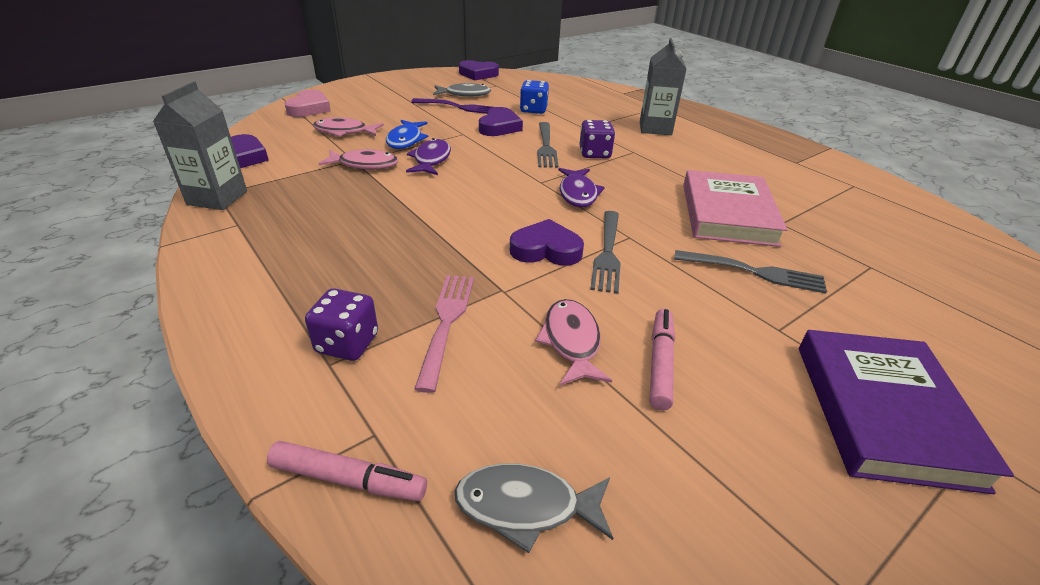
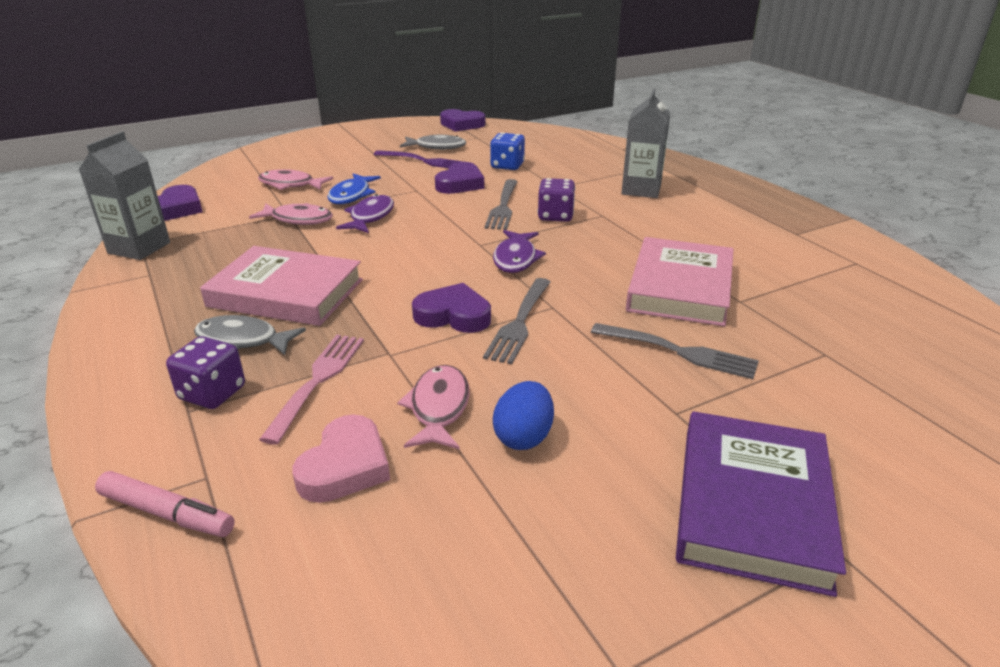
camera: 10 degrees right, 5 degrees down
(309, 108) = (263, 159): pink heart -> pink heart (345, 466)
(381, 236) = (286, 293): none -> pink book
(526, 506) = (324, 554): grey fish -> grey fish (243, 340)
(660, 364) = (523, 437): pink marker -> blue egg

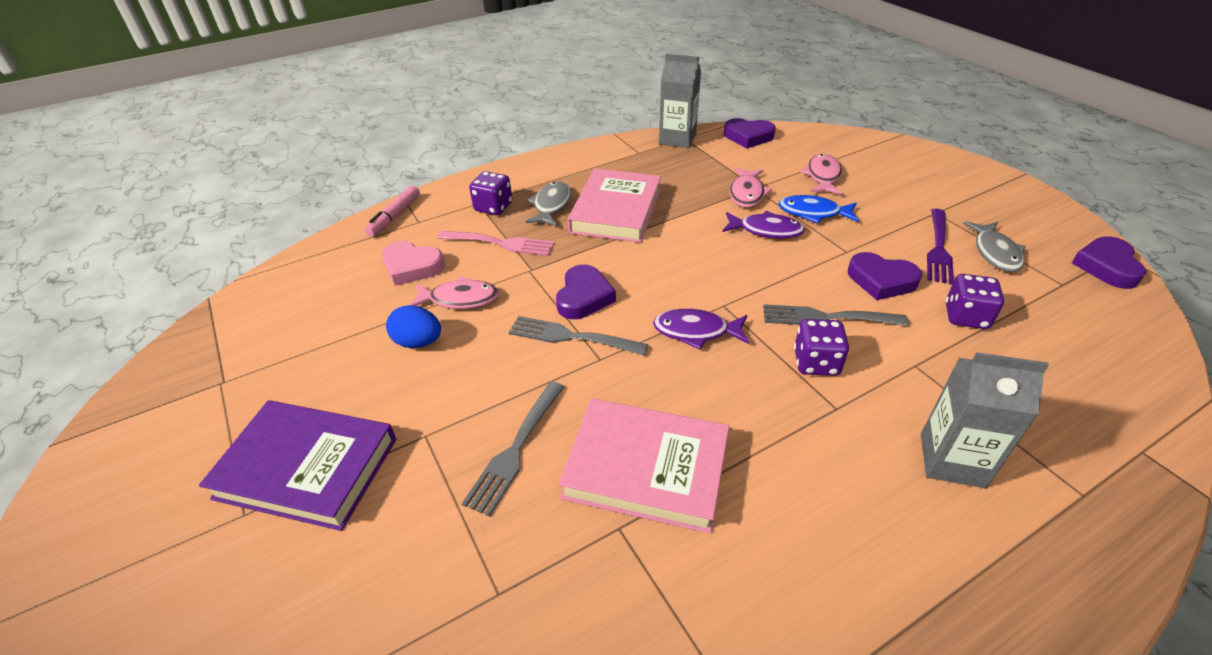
camera: 90 degrees right, 10 degrees up
(507, 166) = (966, 316): blue dice -> purple dice

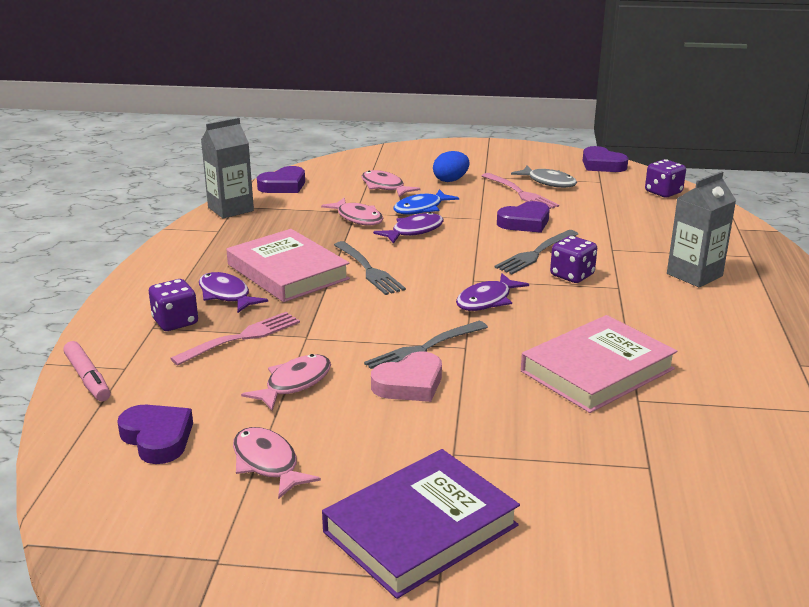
camera: 55 degrees left, 15 degrees down
(347, 343) = (268, 463): none -> pink fish
(412, 267) = (200, 393): pink heart -> pink heart (409, 384)
(418, 342) = (325, 423): blue egg -> blue egg (450, 180)
(516, 448) = (518, 415): grey fork -> grey fork (368, 270)
(551, 205) = (226, 295): grey fish -> purple fish
(584, 297) = (382, 327): purple heart -> purple heart (157, 438)
(938, 248) = (520, 193): purple fork -> pink fork
(966, 316) = (591, 217): purple dice -> purple dice (663, 192)

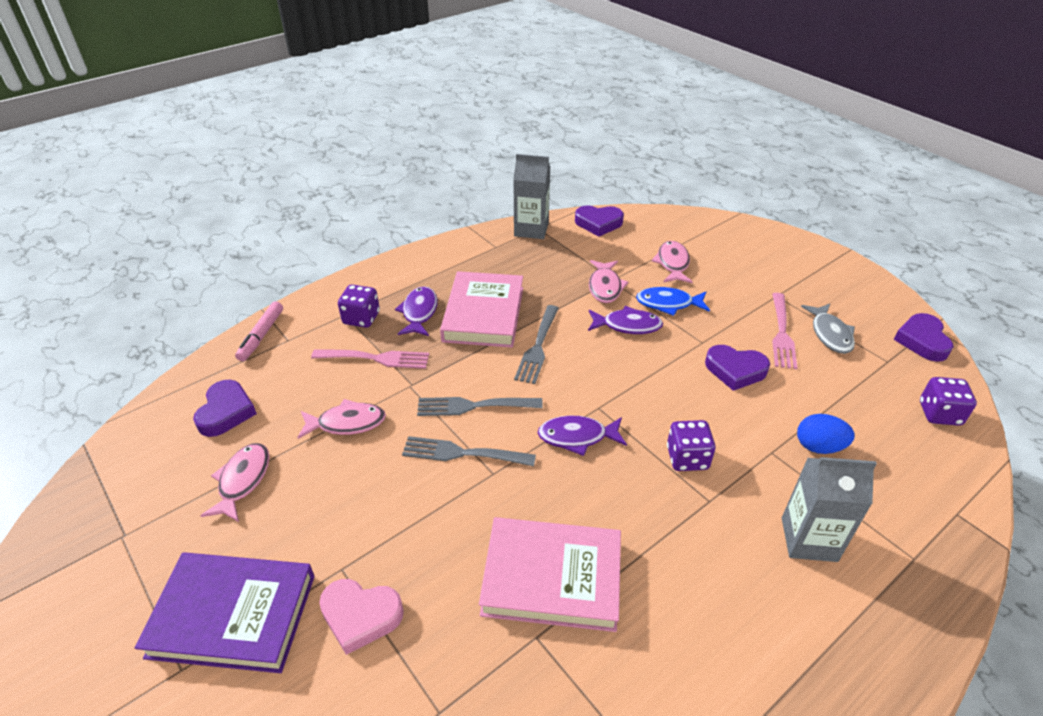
camera: 45 degrees right, 15 degrees up
(409, 384) = (407, 480): pink heart -> pink heart (360, 616)
(450, 180) = (739, 284): blue egg -> blue egg (819, 446)
(536, 253) = (692, 412): grey fork -> grey fork (475, 406)

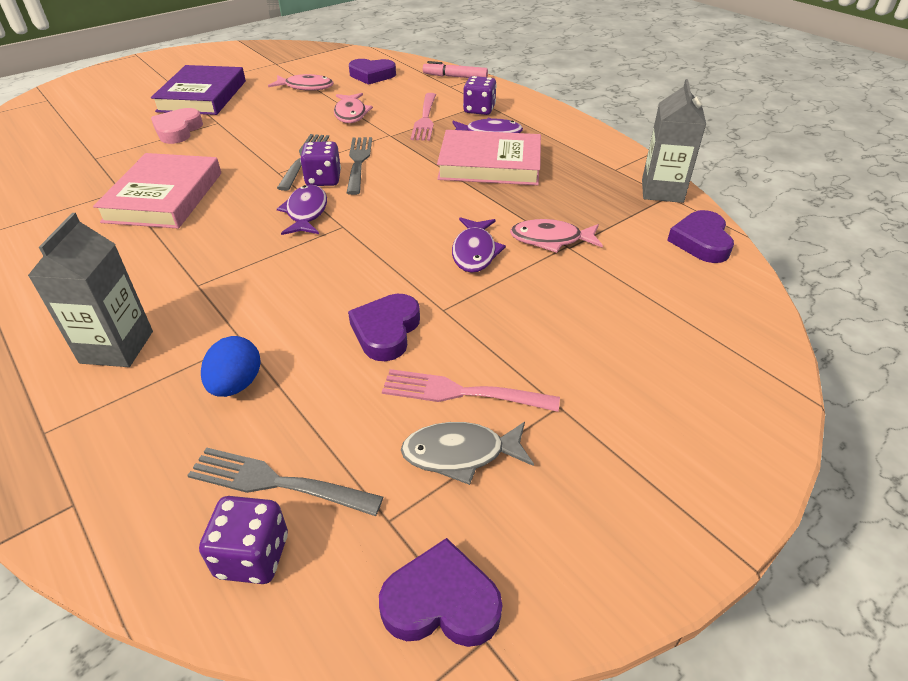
camera: 90 degrees right, 0 degrees up
(538, 346) = (439, 193): grey fork -> grey fork (278, 482)
(668, 304) = (522, 288): blue fish -> none
(672, 263) = (619, 301): pink fish -> none
(687, 458) = (256, 276): purple dice -> purple dice (323, 180)

